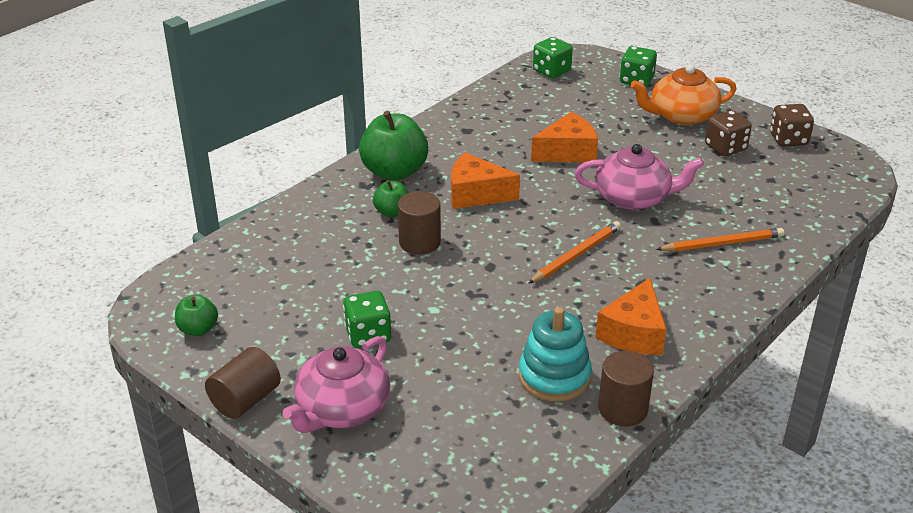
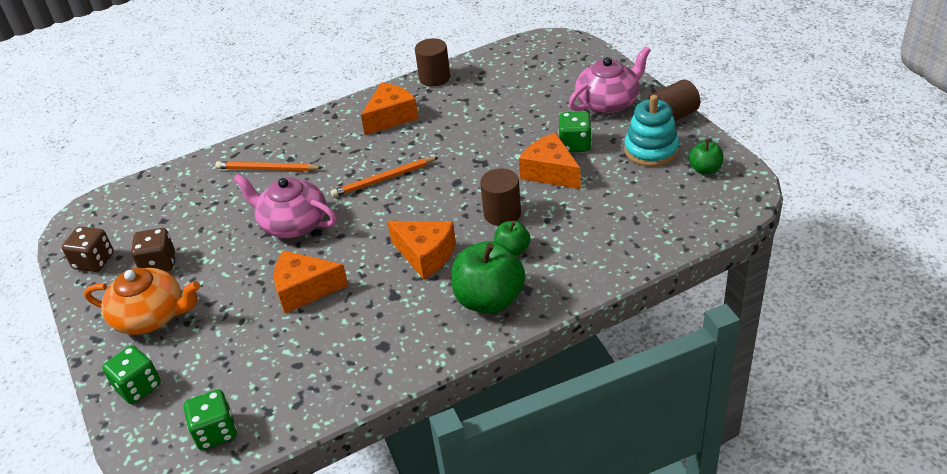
camera: 155 degrees left, 5 degrees up
(385, 295) = (550, 172): none -> orange cheese
(554, 377) = (462, 100): turquoise stacking toy -> turquoise stacking toy (651, 150)

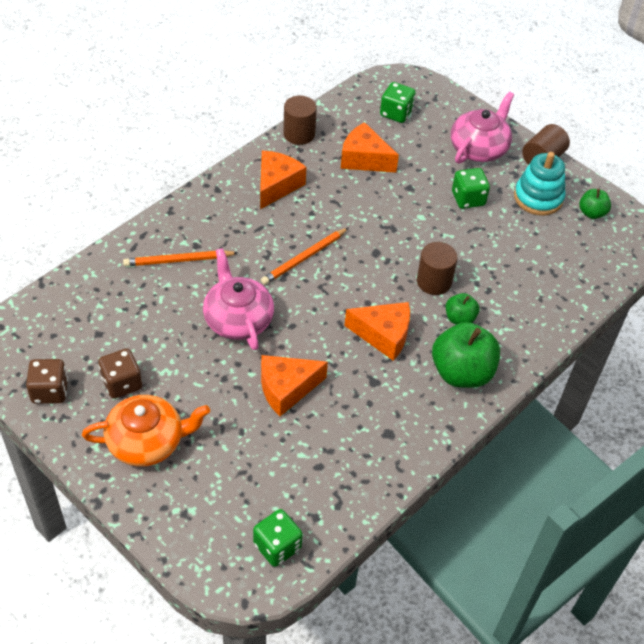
camera: 25 degrees left, 10 degrees up
(138, 387) = (176, 517): green dice -> green dice (396, 113)
(293, 223) = (238, 319): pink teapot -> pink teapot turned 60 degrees clockwise
(550, 172) = (458, 232): orange cheese -> orange cheese (364, 159)

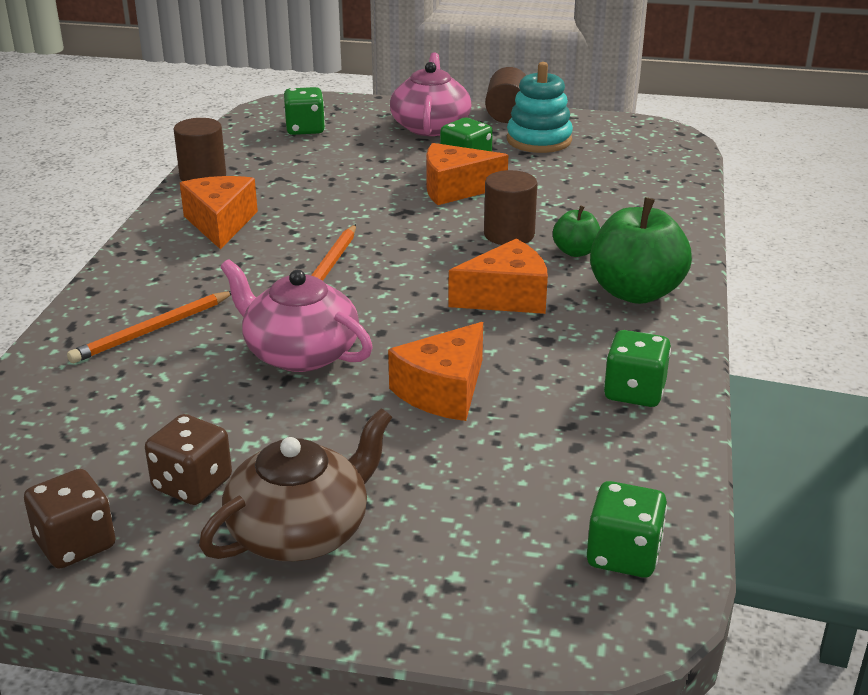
camera: 30 degrees left, 20 degrees down
(147, 441) = (301, 531): orange teapot -> brown teapot
(364, 159) = (308, 171): orange cheese -> orange cheese (455, 189)
(385, 447) = (634, 392): none -> green dice
(591, 213) = (606, 133): green apple -> none

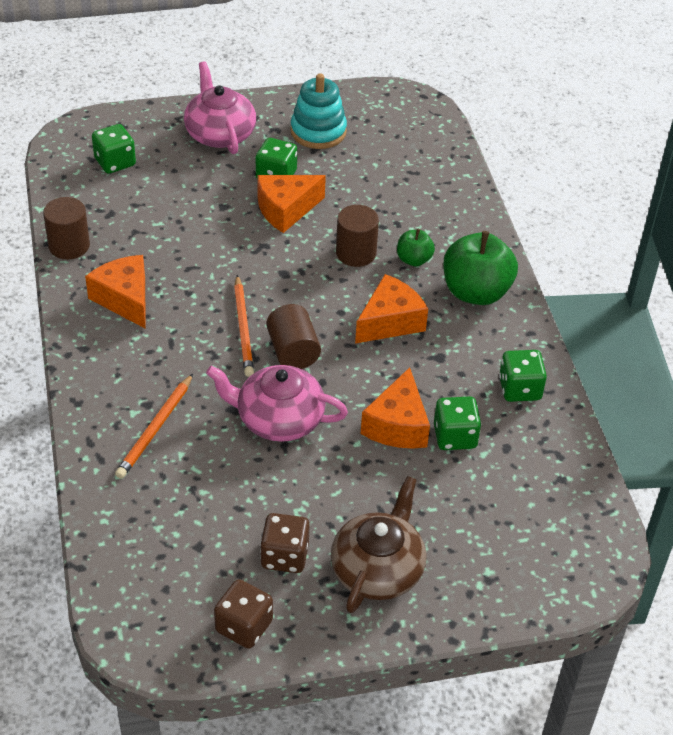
camera: 25 degrees left, 15 degrees up
(507, 114) = (274, 102): brown cylinder -> brown cylinder (293, 351)
(623, 555) = (575, 524): green dice -> green dice (455, 436)

